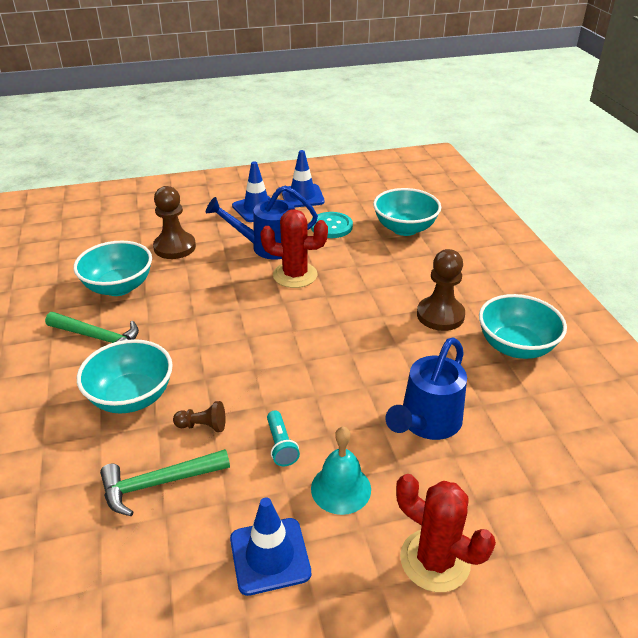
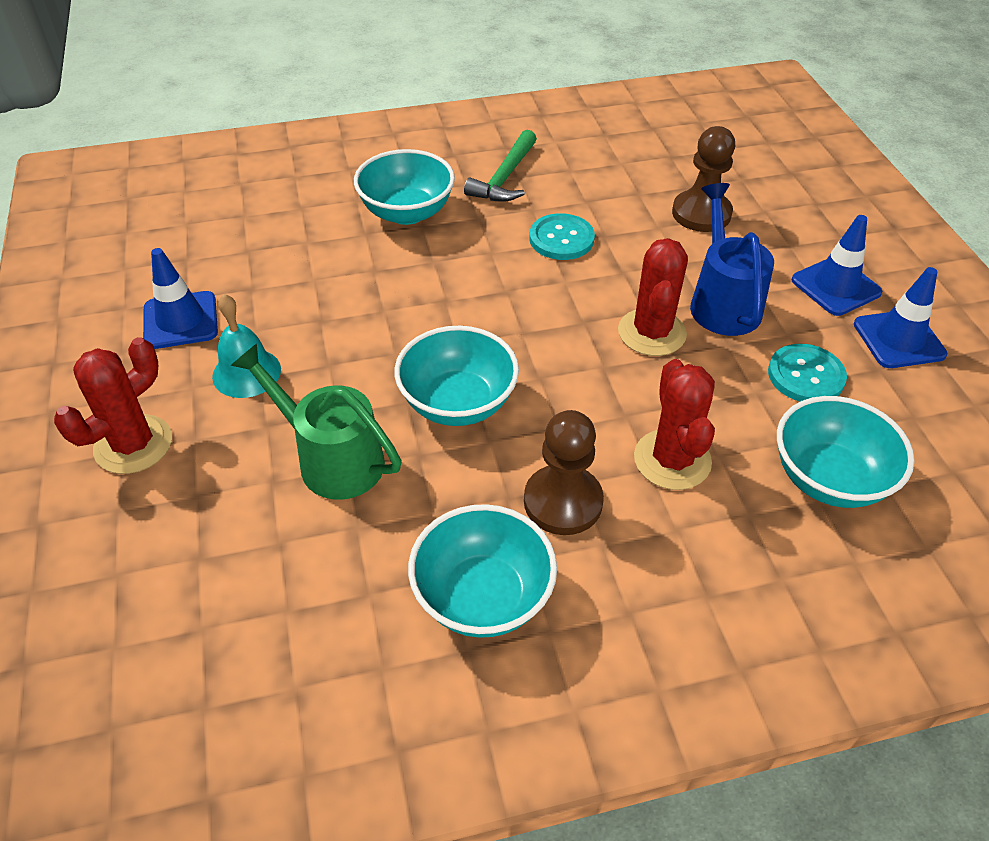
camera: 90 degrees right, 10 degrees up
(119, 287) = (602, 179): turquoise bowl -> turquoise bowl (458, 403)
(158, 484) = (285, 243): green hammer -> none
(190, 309) = (561, 239): none -> turquoise button
(203, 426) = (357, 265): brown pawn -> none
(281, 445) = (318, 325): turquoise flashlight -> none
(401, 275) = (672, 460): none -> red cactus
(426, 423) = (330, 458): blue watering can -> green watering can

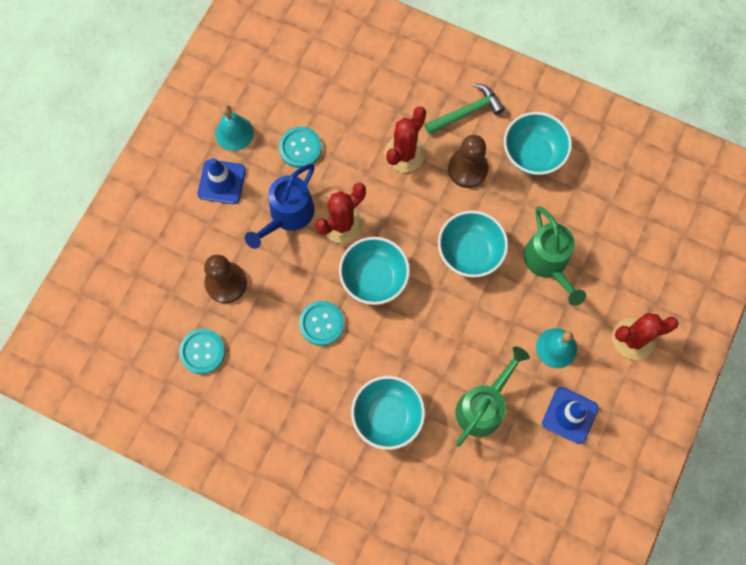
camera: 140 degrees left, 25 degrees up
(302, 274) = (483, 405): none -> green watering can
(505, 178) = (303, 404): green hammer -> green hammer (467, 112)
(650, 160) = (202, 351): none -> turquoise button
(829, 478) = (351, 99): turquoise bowl -> turquoise bowl (374, 278)
(898, 339) = (234, 133): blue traffic cone -> turquoise bell

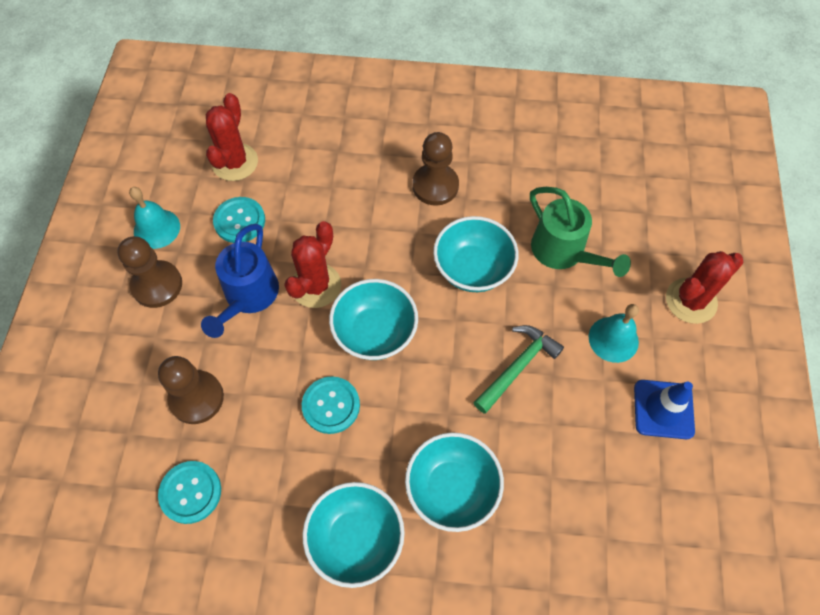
camera: 20 degrees left, 10 degrees down
(222, 182) = (157, 285): blue traffic cone -> brown pawn
(404, 154) = (360, 191): red cactus -> red cactus (235, 162)
(467, 112) = (411, 131): green hammer -> green hammer (518, 366)
(483, 405) = (561, 434): green watering can -> none
(533, 154) = (498, 150): turquoise bowl -> turquoise bowl (356, 539)

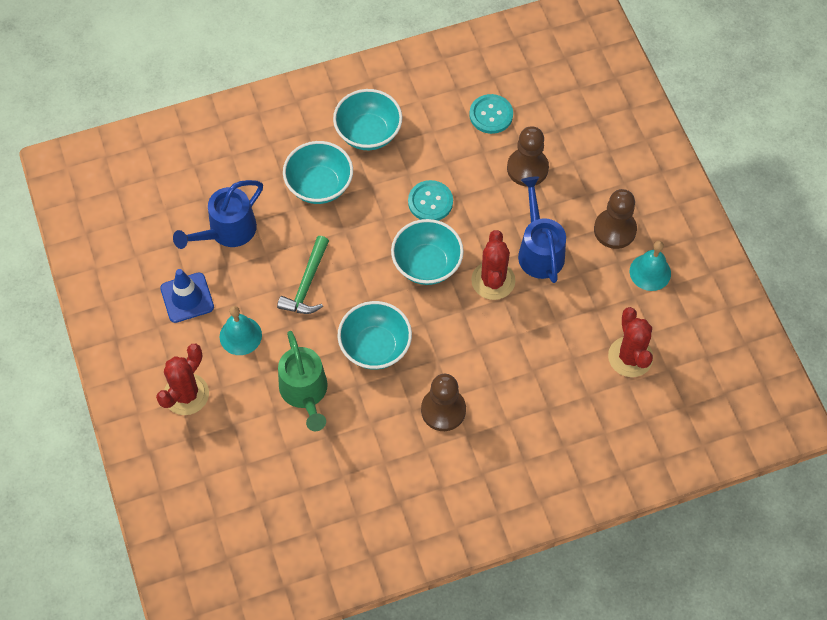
camera: 155 degrees right, 0 degrees up
(239, 221) = (588, 306): turquoise button -> none
(564, 253) = (305, 393): green watering can -> green watering can turned 135 degrees counterclockwise
(591, 475) = (226, 232): none -> blue watering can

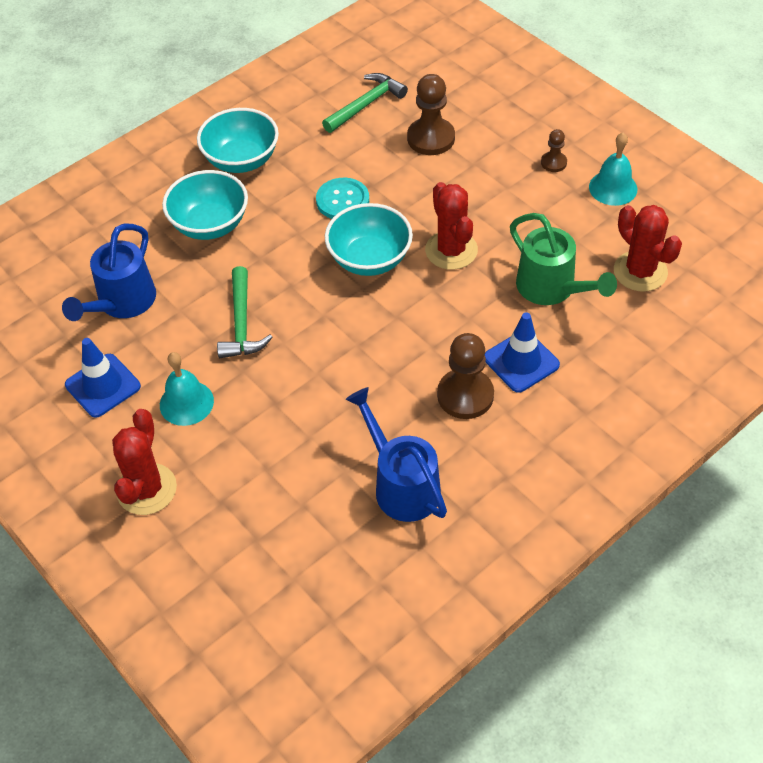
camera: 20 degrees left, 10 degrees down
(305, 393) = (294, 436): green watering can -> green watering can (552, 289)
(375, 347) = (353, 359): turquoise bowl -> none
(491, 115) = (366, 104): turquoise button -> green hammer
(498, 398) = (521, 361): none -> blue traffic cone
(539, 250) = (485, 206): blue watering can -> blue watering can (401, 484)
(614, 230) = (553, 163): brown pawn -> brown pawn, size x0.53

